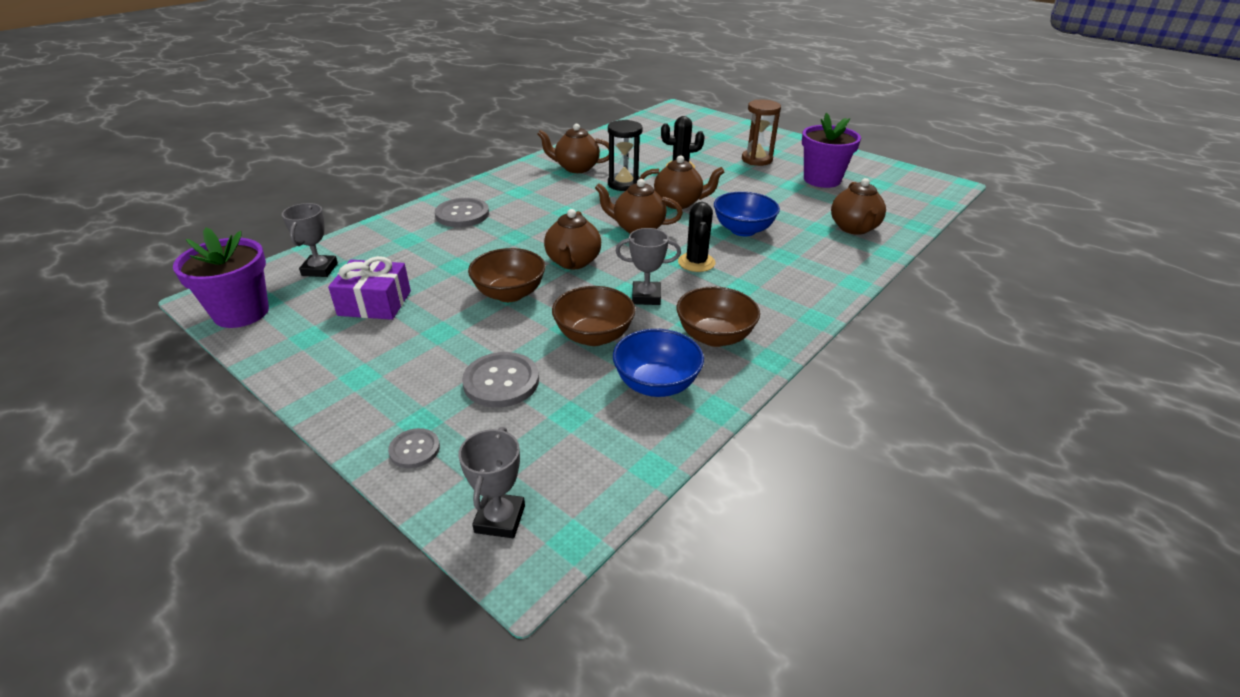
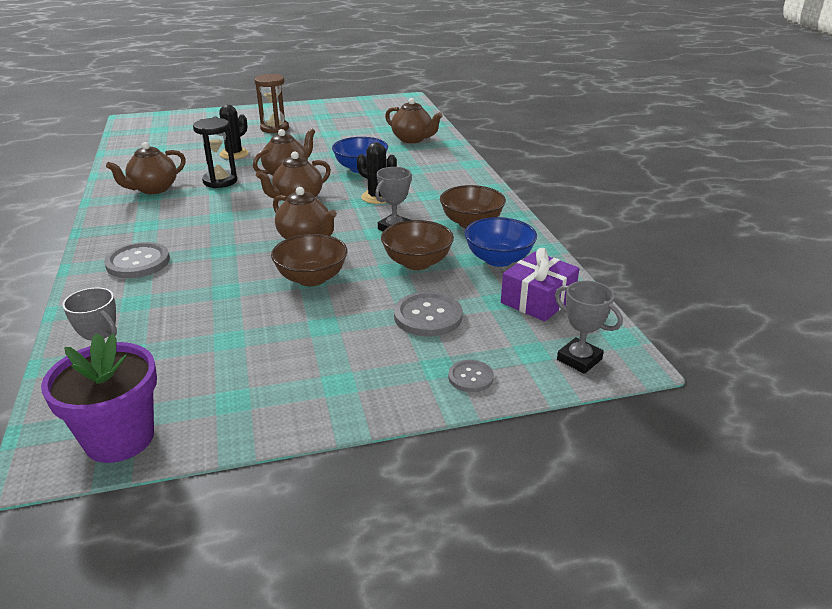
camera: 55 degrees left, 5 degrees down
(375, 303) = (227, 348): purple gift -> purple gift (537, 300)
(822, 180) = (339, 123): purple flower pot -> none

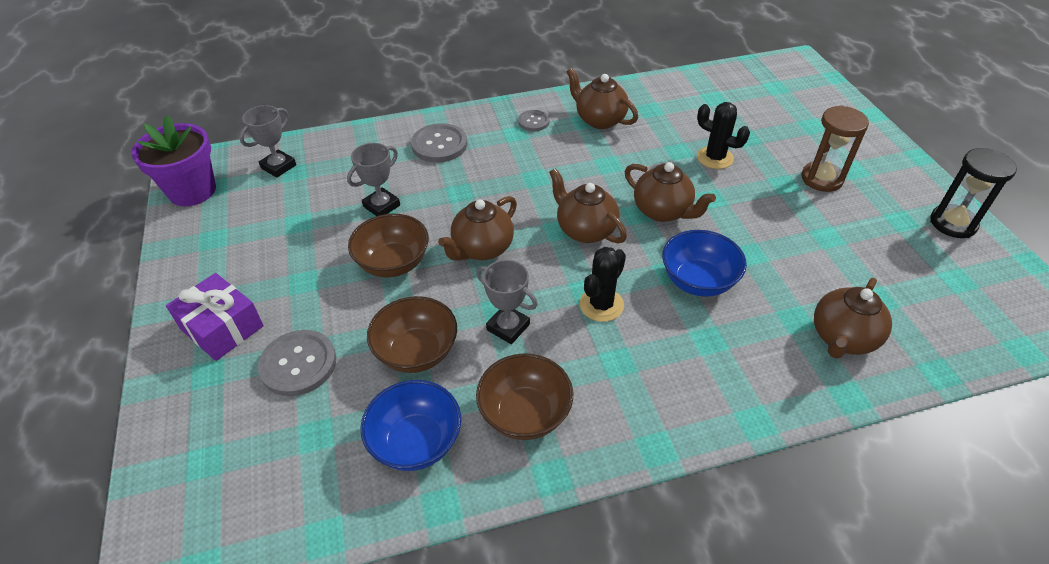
camera: 90 degrees right, 15 degrees up
(220, 181) = (628, 161): black hourglass -> black hourglass (953, 223)
(470, 377) = (181, 400): grey button -> grey button (533, 122)
(537, 300) = (307, 480): purple gift -> purple gift (222, 327)
(579, 359) = (173, 510): grey trophy -> grey trophy (381, 206)

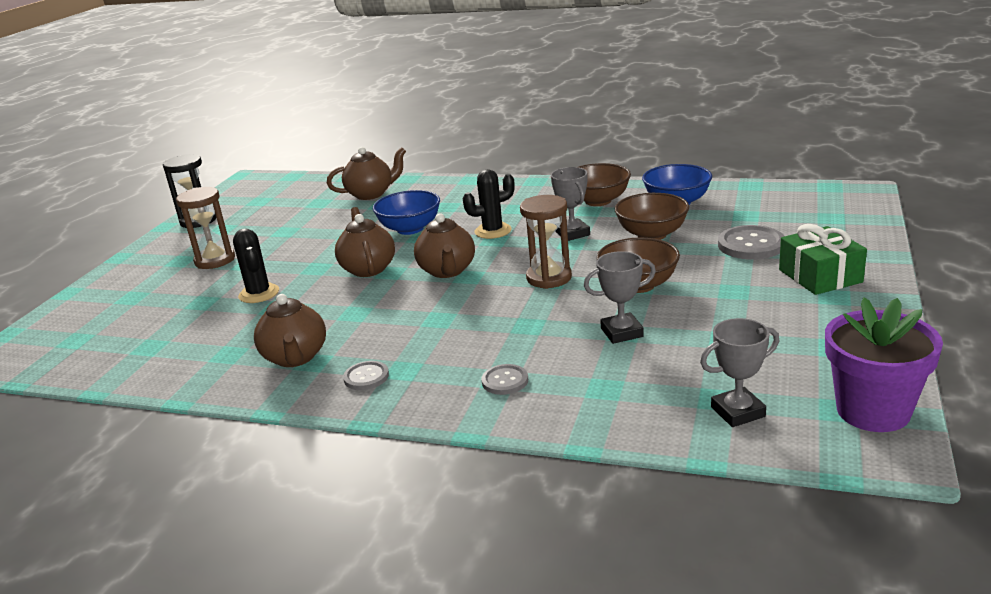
camera: 145 degrees left, 20 degrees down
(222, 327) = (820, 276): purple gift -> green gift
(439, 145) = (505, 381): grey button -> grey button, size x0.58
(482, 249) = (549, 278): brown teapot -> brown hourglass

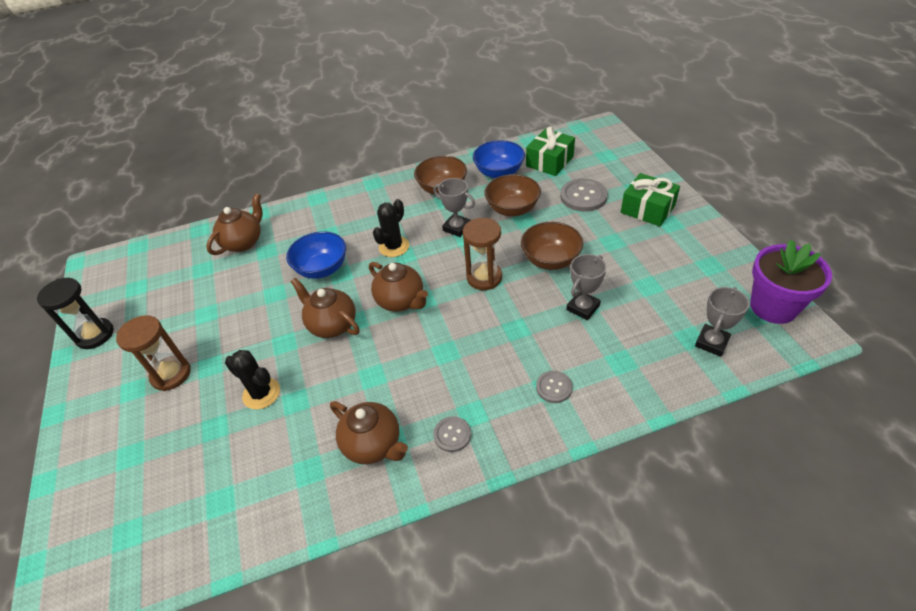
camera: 35 degrees left, 20 degrees up
(750, 207) = (549, 161): none -> green gift

